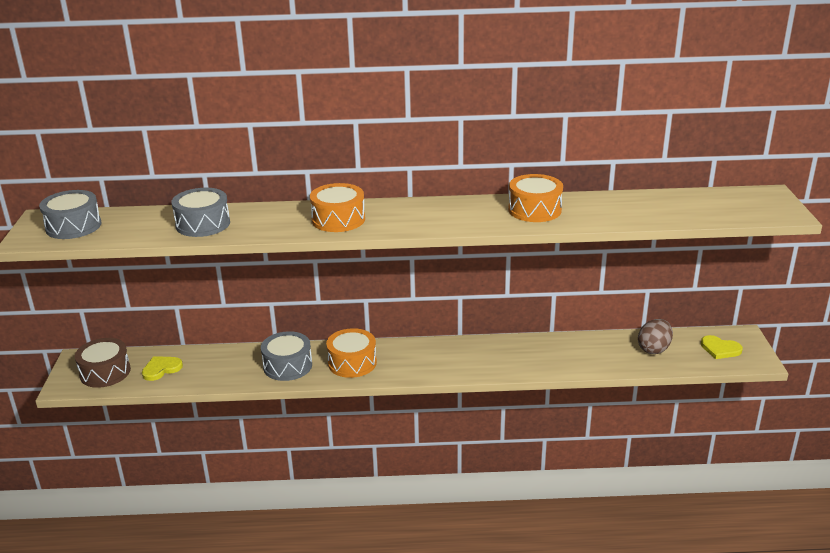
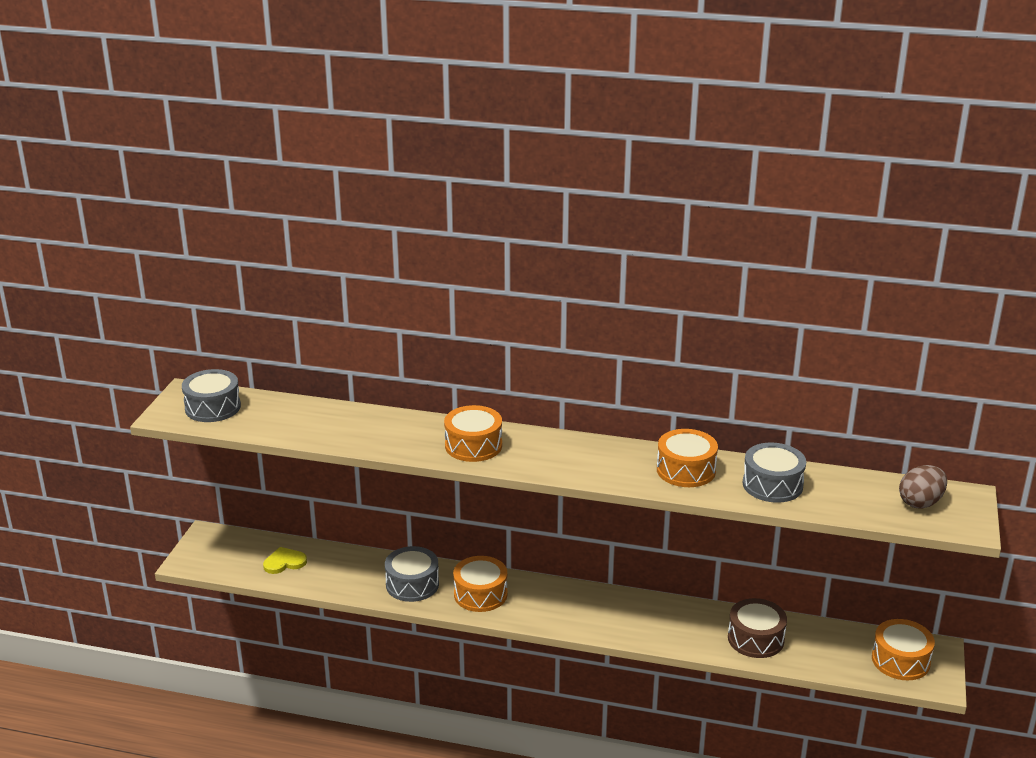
camera: 15 degrees right, 0 degrees up
(105, 372) = (229, 555): brown drum -> brown drum (755, 639)
(203, 224) = (337, 427): grey drum -> grey drum (772, 485)
(654, 349) = (822, 645): brown egg -> brown egg (920, 503)
(720, 349) = (900, 660): yellow heart -> orange drum

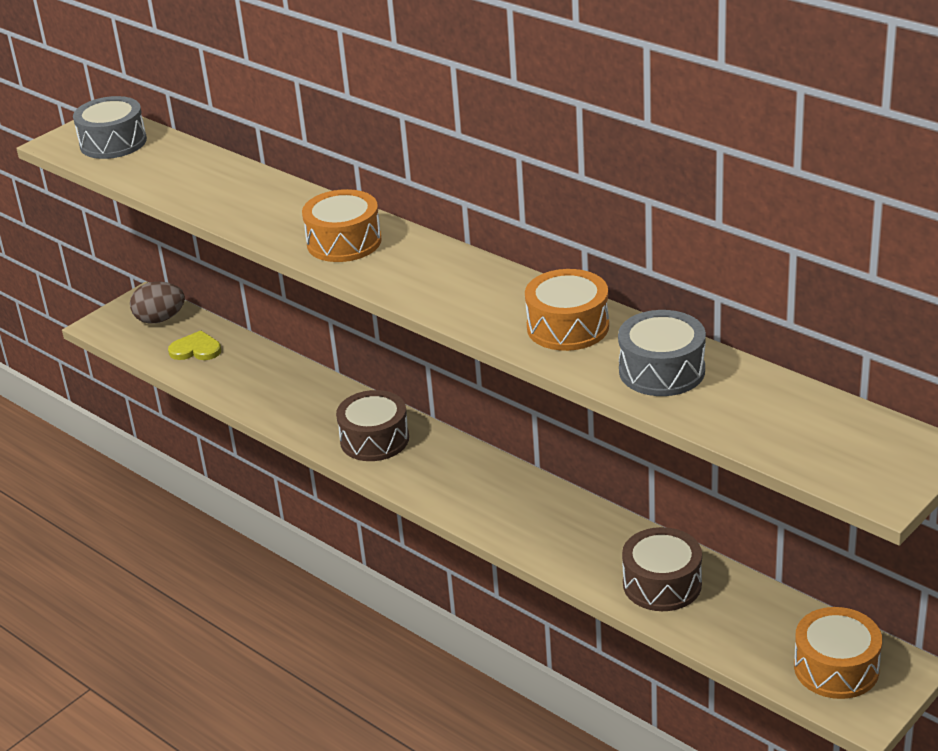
camera: 30 degrees right, 5 degrees up
(412, 584) = (309, 408): grey drum -> none
(480, 594) = (374, 439): orange drum -> brown drum
(920, 503) = (845, 442): brown egg -> brown egg (160, 319)

